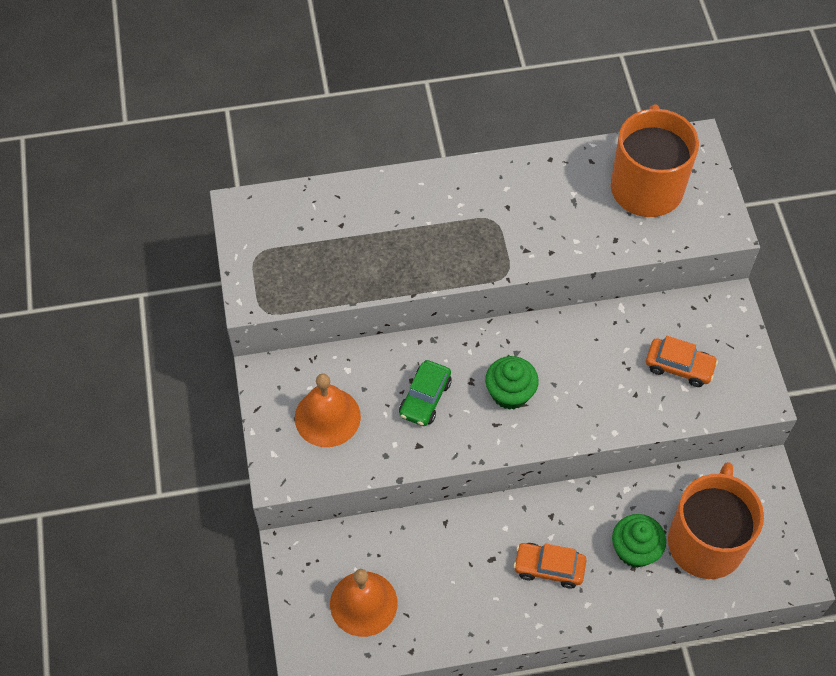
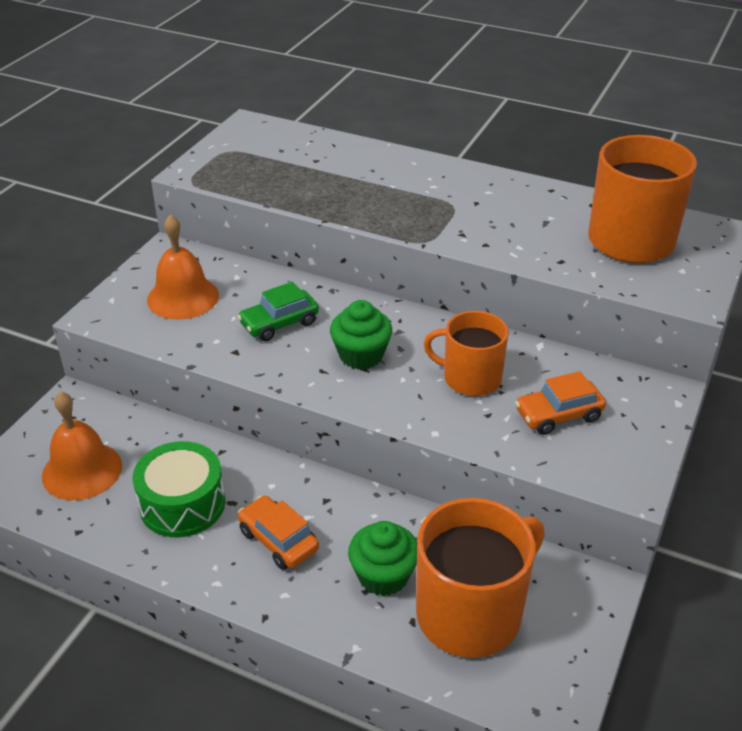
camera: 35 degrees right, 20 degrees down
(460, 583) = (182, 504): none -> green drum
(599, 368) = (470, 378): none -> orange mug
(679, 366) = (558, 415): orange car -> orange car turned 105 degrees clockwise

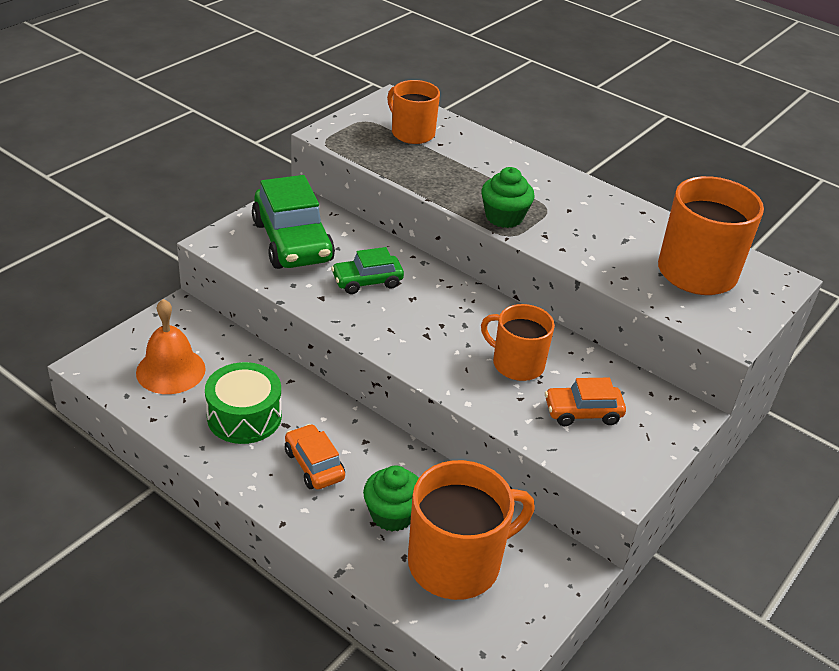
camera: 10 degrees right, 0 degrees up
(183, 297) = (292, 242): orange bell -> green car
(282, 154) = (412, 133): none -> orange mug
(361, 355) = (428, 324): green cupcake -> green cupcake (504, 217)

